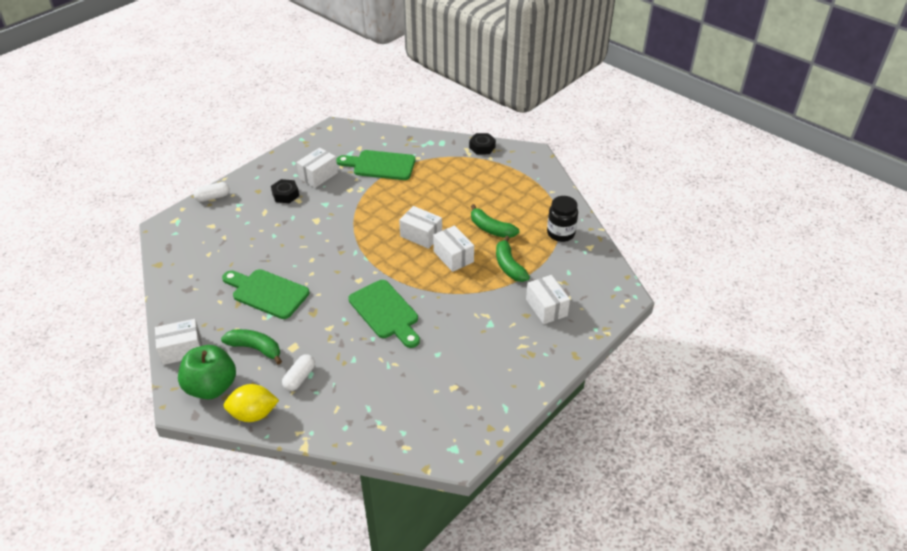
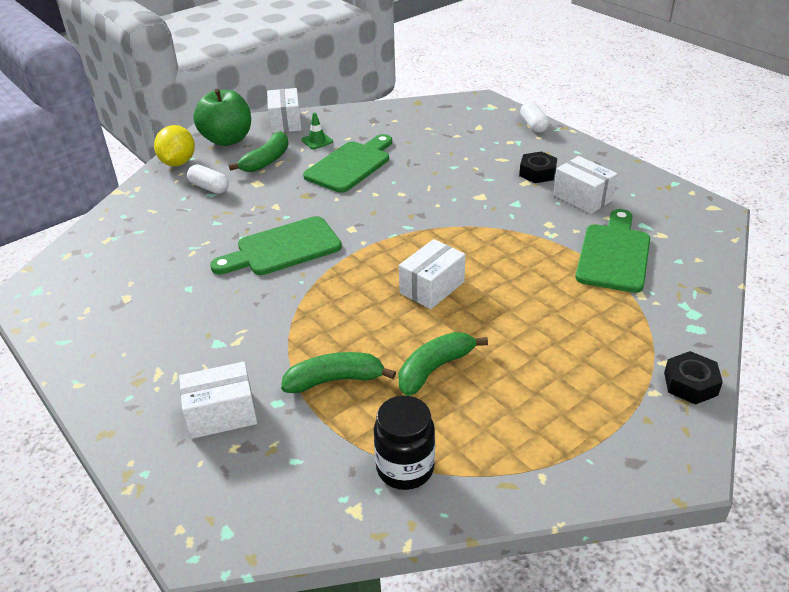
camera: 100 degrees right, 5 degrees down
(222, 321) = (317, 141): none -> green traffic cone
(453, 256) = (374, 317): white box -> none

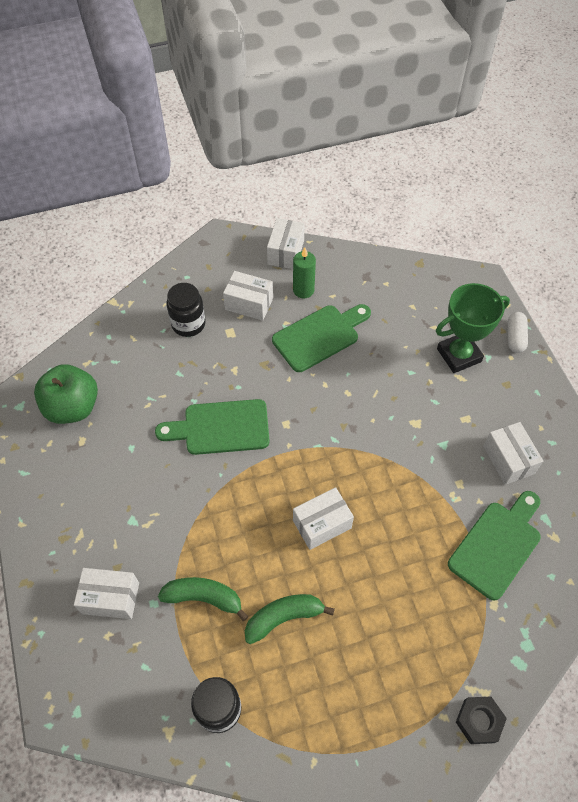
camera: 20 degrees right, 20 degrees up
(178, 163) = (174, 279): yellow lemon -> none
(209, 187) = (188, 324): white capsule -> black jar
(227, 140) = (226, 261): green apple -> green apple (73, 407)
(266, 161) = (249, 304): green banana -> white box
(317, 141) = (303, 290): green traffic cone -> green candle
(491, 146) = (459, 355): none -> green trophy
(537, 173) = (484, 409): black nut -> none

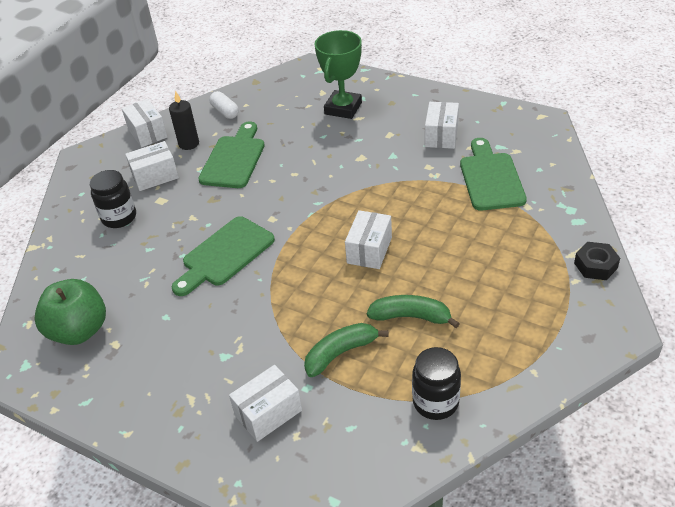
camera: 40 degrees left, 15 degrees down
(284, 617) = (411, 317): green banana -> green banana turned 75 degrees clockwise
(303, 290) = (189, 144): green candle -> black candle
(508, 460) = (441, 135): white box -> white box turned 75 degrees clockwise
(515, 337) = (366, 78): white capsule -> white capsule (225, 112)

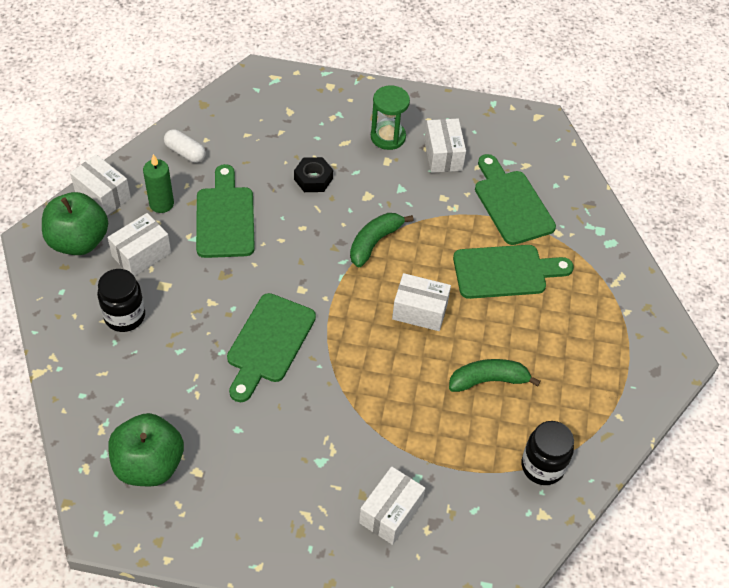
camera: 25 degrees left, 10 degrees up
(113, 161) = (79, 241): none -> green apple
(189, 144) = (161, 204): black candle -> green candle
(341, 353) = (435, 434): green banana -> green banana (374, 242)
(343, 108) = (322, 131): green trophy -> none
(369, 250) = (420, 311): white box -> white box turned 75 degrees counterclockwise
(397, 117) = (388, 137): none -> green hourglass
(463, 230) = (505, 272): none -> green cutting board
(595, 265) = (640, 291): black nut -> black nut (313, 179)

